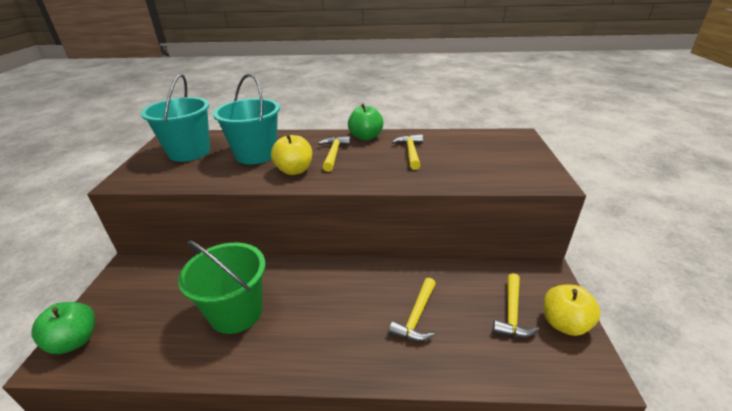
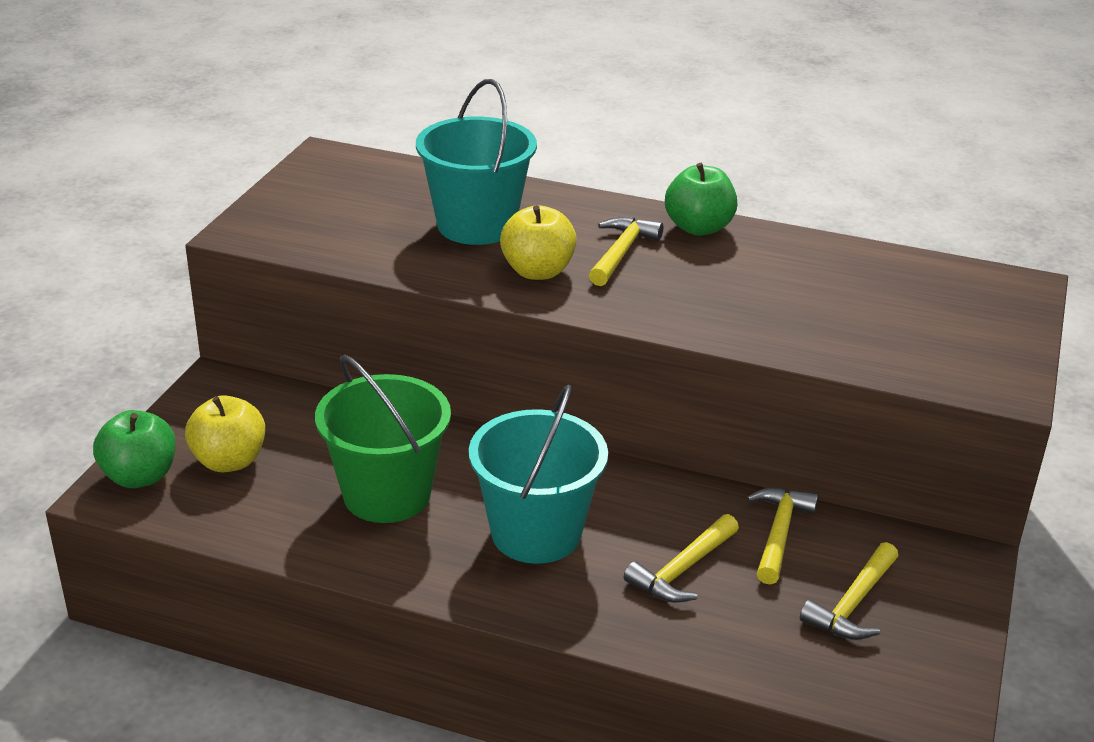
camera: 15 degrees right, 0 degrees up
(189, 152) = (357, 196): turquoise bucket -> turquoise bucket (536, 533)
(410, 152) = (771, 278): yellow hammer -> yellow hammer (778, 534)
(564, 323) = (936, 640): yellow apple -> yellow apple (229, 461)

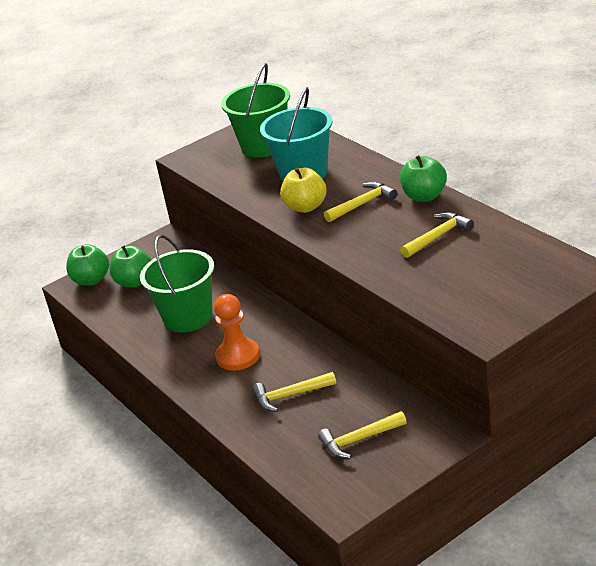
camera: 40 degrees right, 0 degrees up
(229, 461) = (134, 282): yellow apple -> green apple
(363, 197) = (264, 146): none -> green bucket
(536, 533) = (238, 356): turquoise bucket -> orange pawn
(778, 534) = (360, 391): yellow hammer -> yellow hammer (438, 237)

